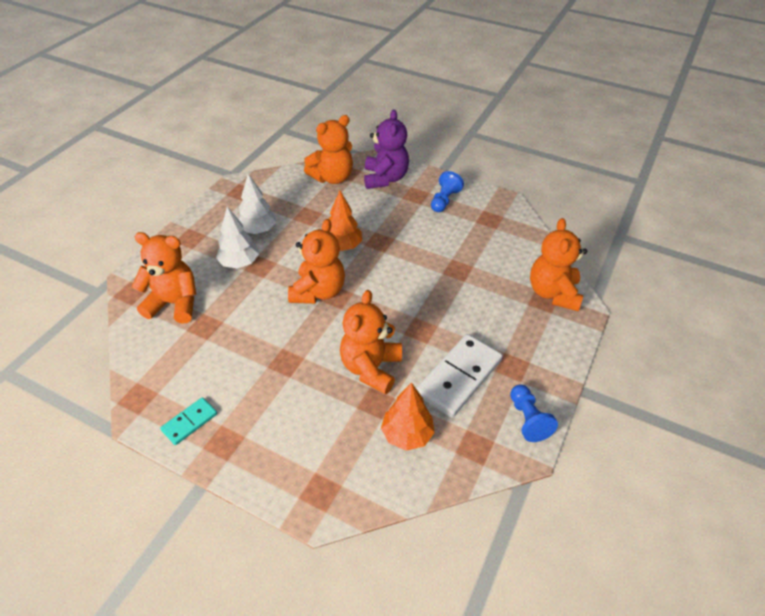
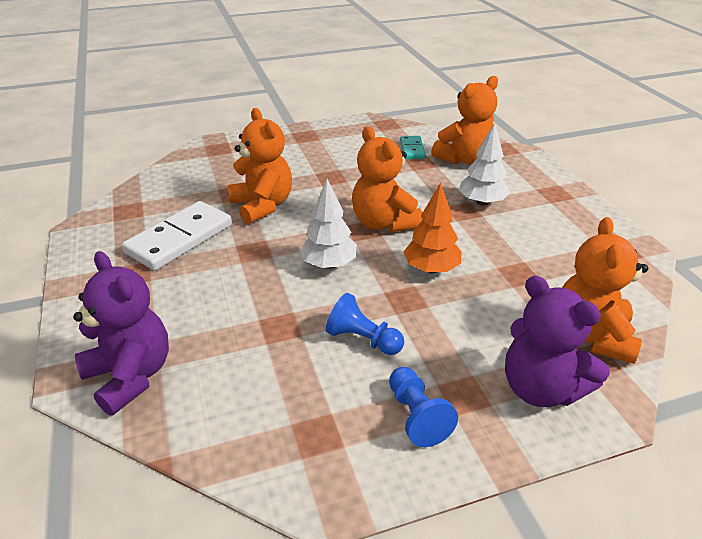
camera: 135 degrees right, 10 degrees down
(189, 422) = (338, 131): turquoise domino -> turquoise domino (412, 149)
(258, 230) = (526, 231): white tree -> white tree (329, 264)
(407, 435) = (189, 191): orange tree -> none
(459, 377) = (180, 239): white domino -> white domino turned 45 degrees clockwise
(527, 419) = (90, 245): blue pawn -> blue pawn (363, 339)
(553, 293) = (130, 376): orange teddy bear -> purple teddy bear

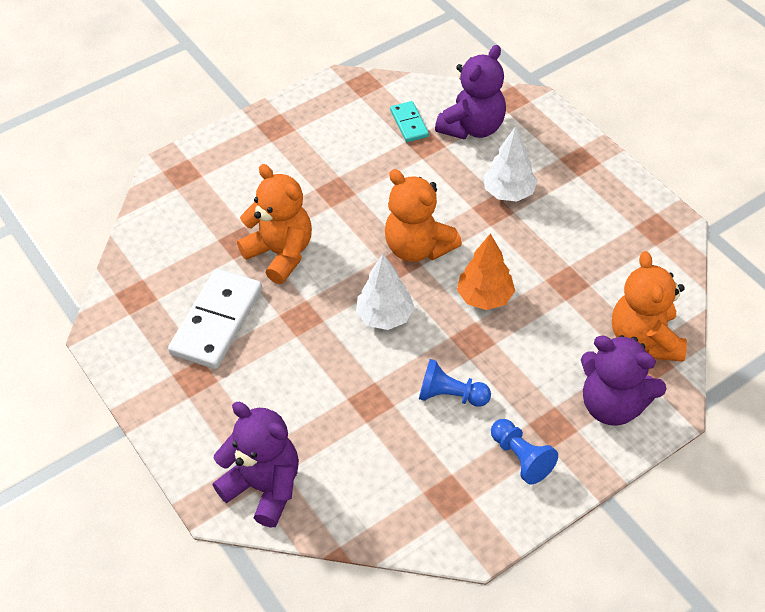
camera: 15 degrees left, 15 degrees up
(464, 159) = (472, 127): orange teddy bear -> purple teddy bear

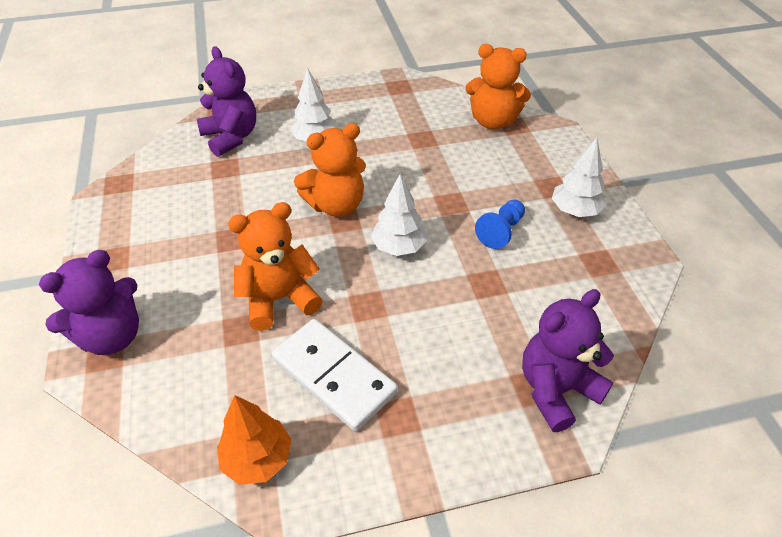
camera: 70 degrees left, 5 degrees down
(409, 123) = (193, 170): turquoise domino -> none
(485, 297) = (412, 183): orange tree -> orange tree (258, 459)
(521, 457) = (575, 211): blue pawn -> white tree
(613, 404) = (543, 152): purple teddy bear -> purple teddy bear (112, 336)

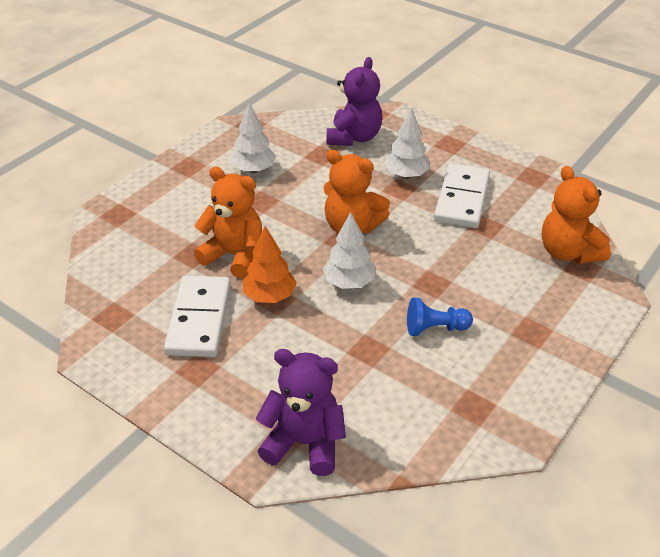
camera: 50 degrees right, 5 degrees down
(112, 336) = (132, 208): purple teddy bear -> none
(258, 459) = (107, 324): orange tree -> orange tree (269, 296)
(379, 131) = (462, 199): none -> white domino
(575, 211) = (519, 361): white tree -> white tree (254, 170)

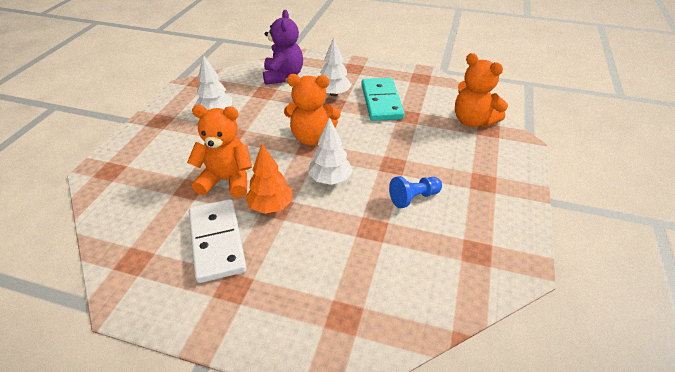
camera: 20 degrees left, 0 degrees up
(304, 443) = (359, 328): purple teddy bear -> none
(462, 199) = (381, 102): white domino -> turquoise domino

